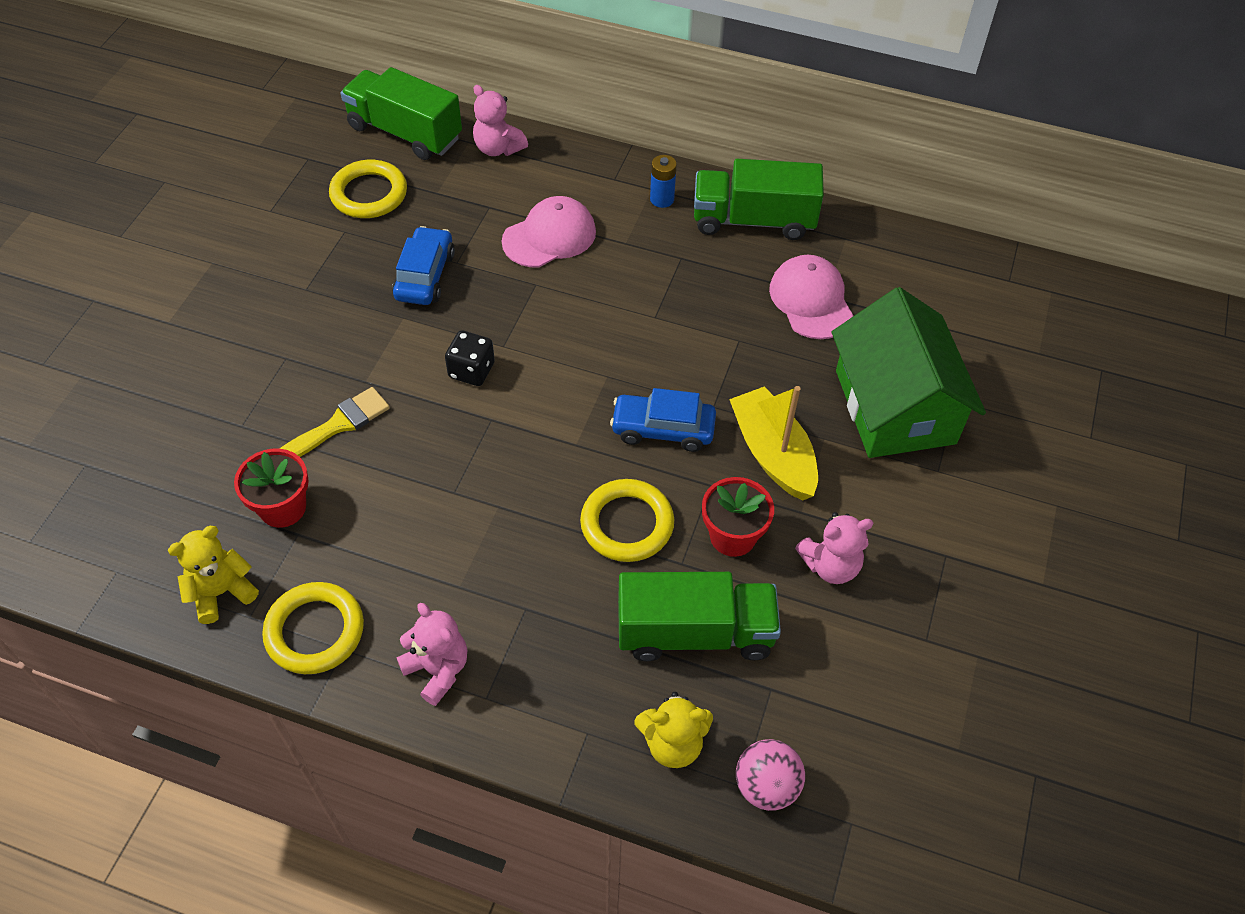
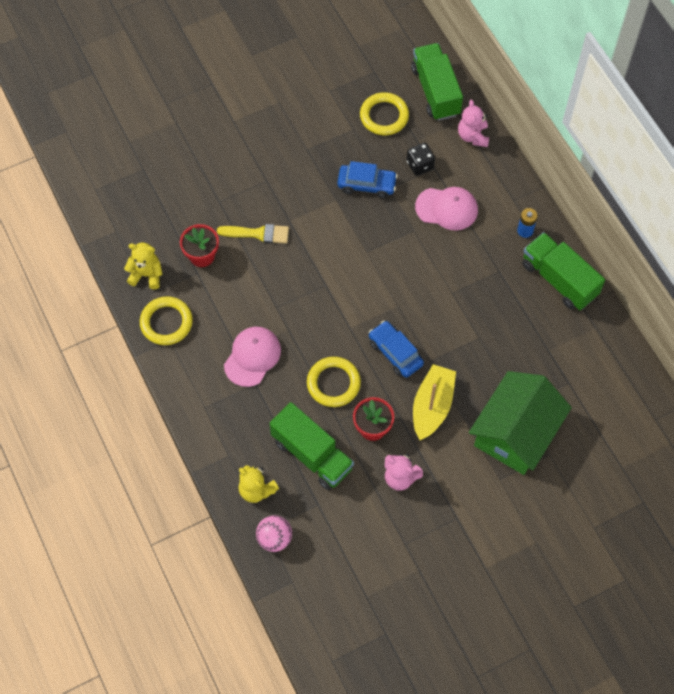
camera: 45 degrees right, 10 degrees up
(425, 276) = (367, 185): blue car -> blue car turned 45 degrees clockwise
(437, 670) = (197, 380): pink teddy bear -> none
(471, 370) = (340, 253): black dice -> black dice (420, 165)
(811, 300) = (538, 346): pink cap -> pink cap (252, 357)

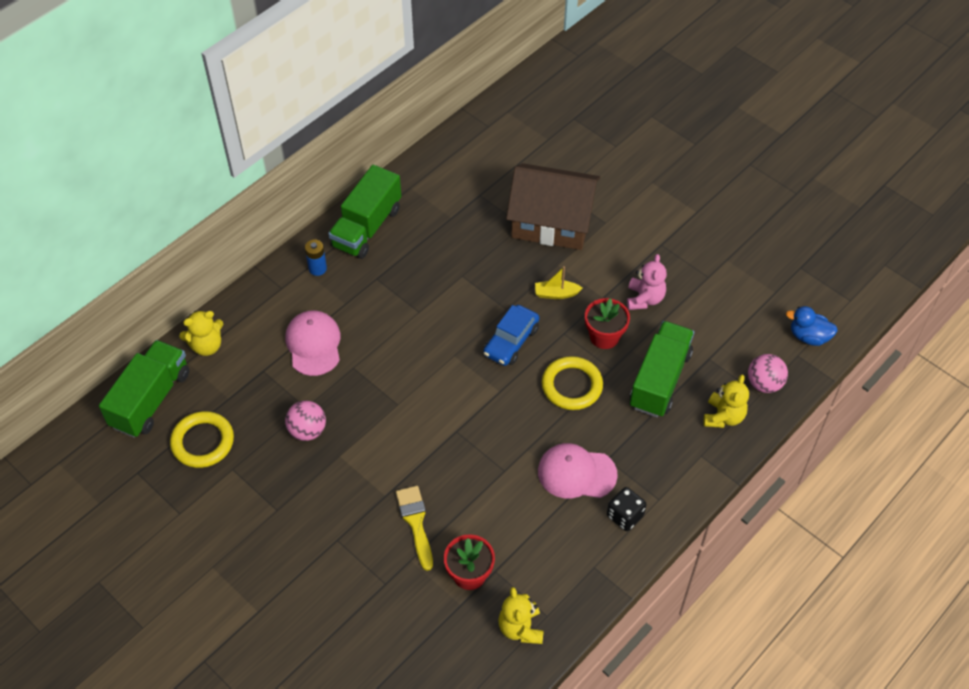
camera: 110 degrees left, 10 degrees down
(166, 322) = (574, 579): yellow ring -> none
(307, 601) = (808, 336): none -> blue duck
(367, 185) = (307, 430): blue car -> pink ball
(420, 165) = (263, 386): black dice -> black dice (625, 516)
(432, 406) = (556, 294): yellow boat -> yellow boat, size x0.54
(435, 91) = (151, 399): green truck -> green truck turned 150 degrees clockwise
(473, 136) = (206, 346): pink teddy bear -> yellow teddy bear
(515, 433) = (552, 222): green house -> brown house

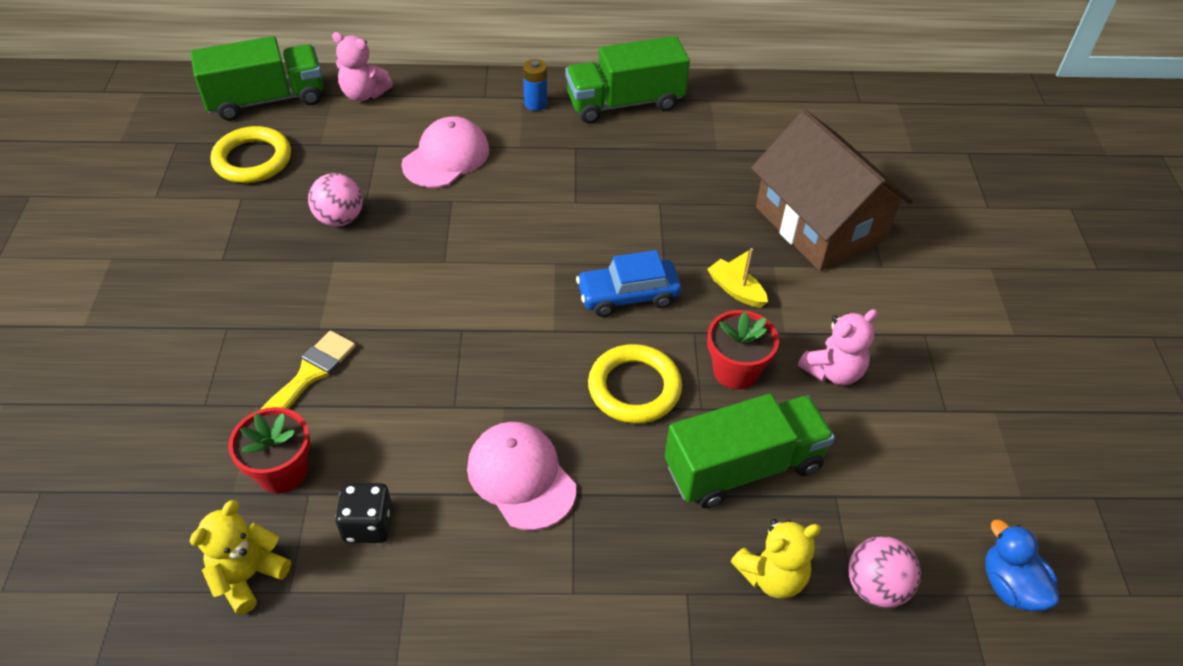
camera: 45 degrees right, 5 degrees down
(206, 346) = (364, 94): yellow teddy bear -> pink teddy bear
(625, 516) = (511, 572): black dice -> black dice (368, 524)

